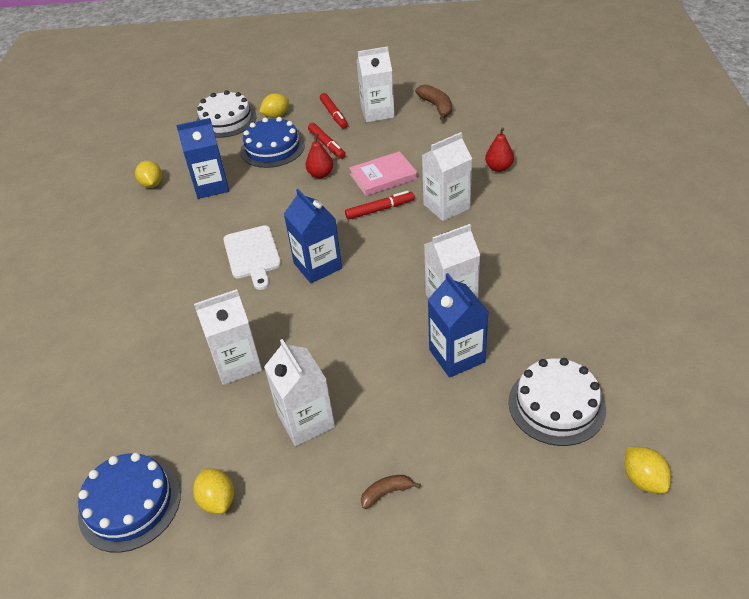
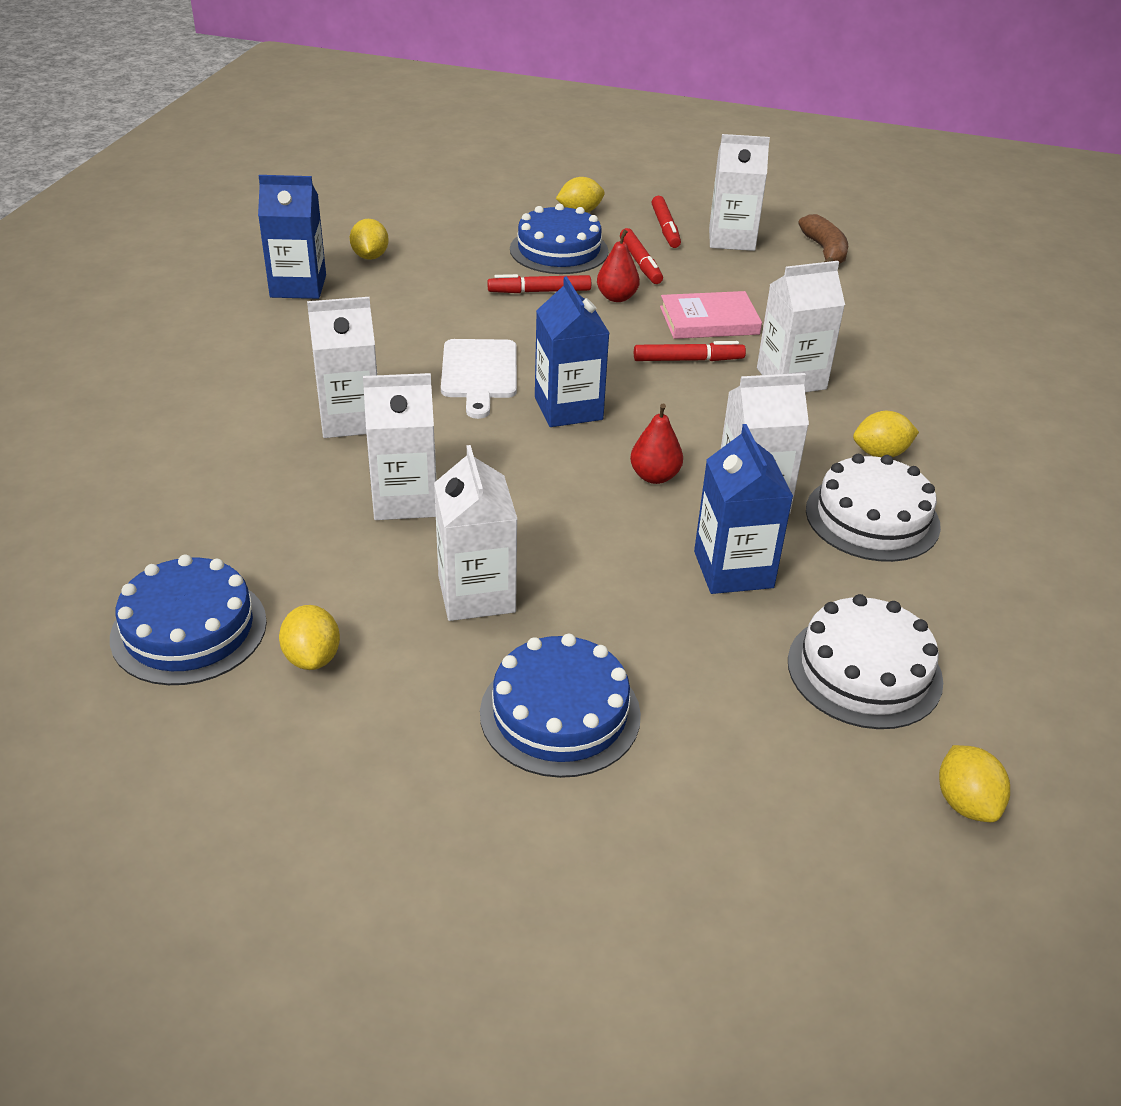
camera: 10 degrees right, 5 degrees down
(181, 313) = (350, 419): none -> white carton
(211, 186) = (453, 277): blue carton -> blue carton (298, 286)
(226, 120) = (505, 202): white cake -> white cake (872, 517)
(270, 183) = (539, 291): none -> red marker
(386, 493) = (560, 713): brown banana -> blue cake
(498, 168) = (891, 348): red pear -> red pear (654, 476)
(516, 246) = (880, 454): none -> yellow lemon

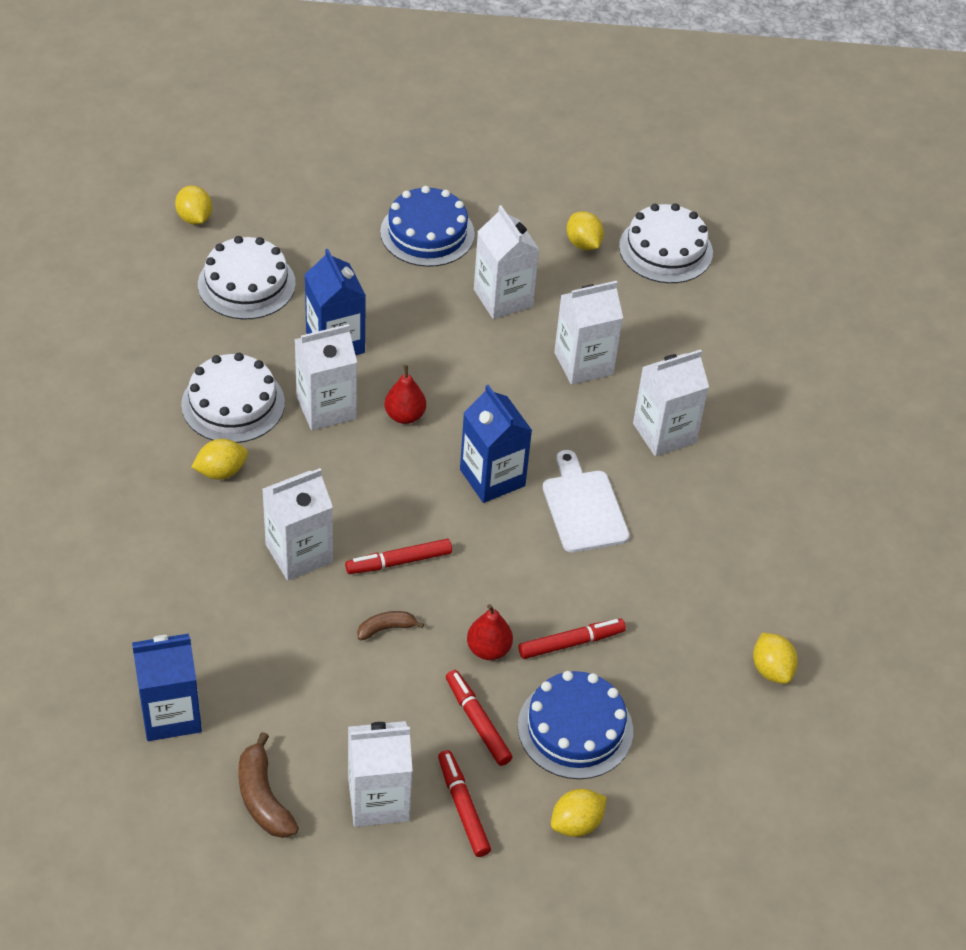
camera: 165 degrees right, 10 degrees up
(189, 629) = (665, 249): blue cake -> white cake
(298, 286) = (812, 601): blue carton -> blue carton (171, 714)
(709, 320) = (386, 628): pink book -> brown banana

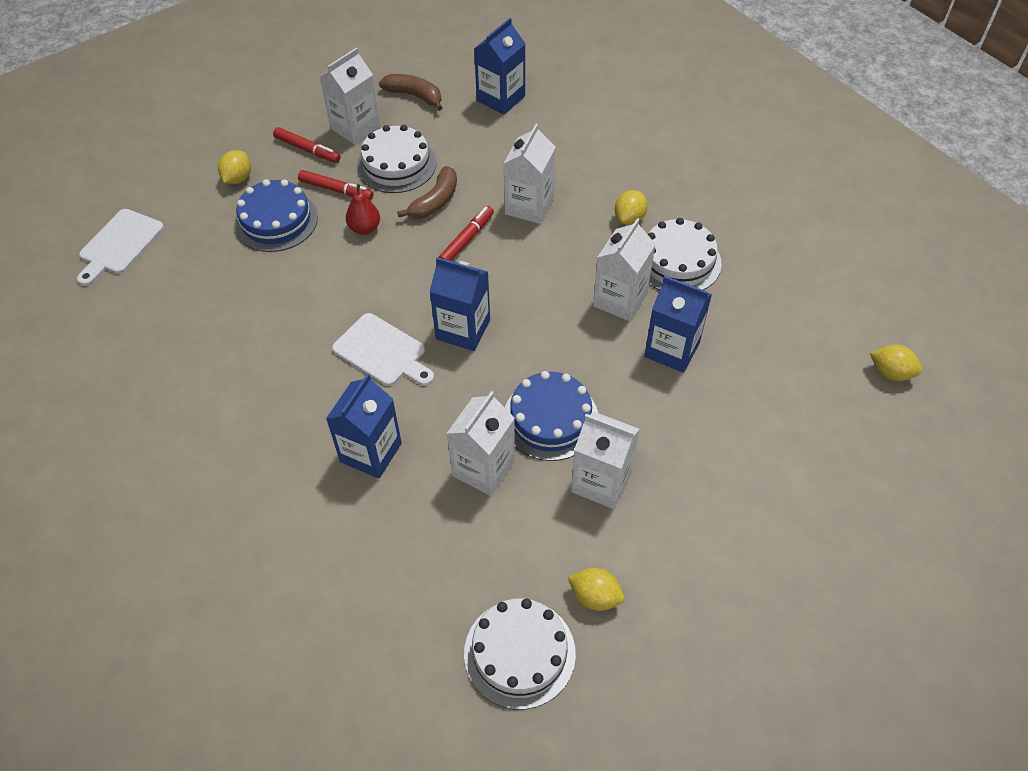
camera: 145 degrees right, 5 degrees up
(246, 284) = (784, 348): white cake -> white cake (396, 164)
(386, 628) = (435, 201): brown banana -> brown banana, size x1.65
(405, 416) = (565, 331): red pear -> none
(427, 233) = (724, 499): blue cake -> blue cake (550, 419)
(571, 643) = (317, 262): red marker -> none
(664, 433) = (371, 452): white carton -> blue carton
(771, 669) = (171, 329): yellow lemon -> none
(772, 822) = (119, 245): none -> white cutting board

